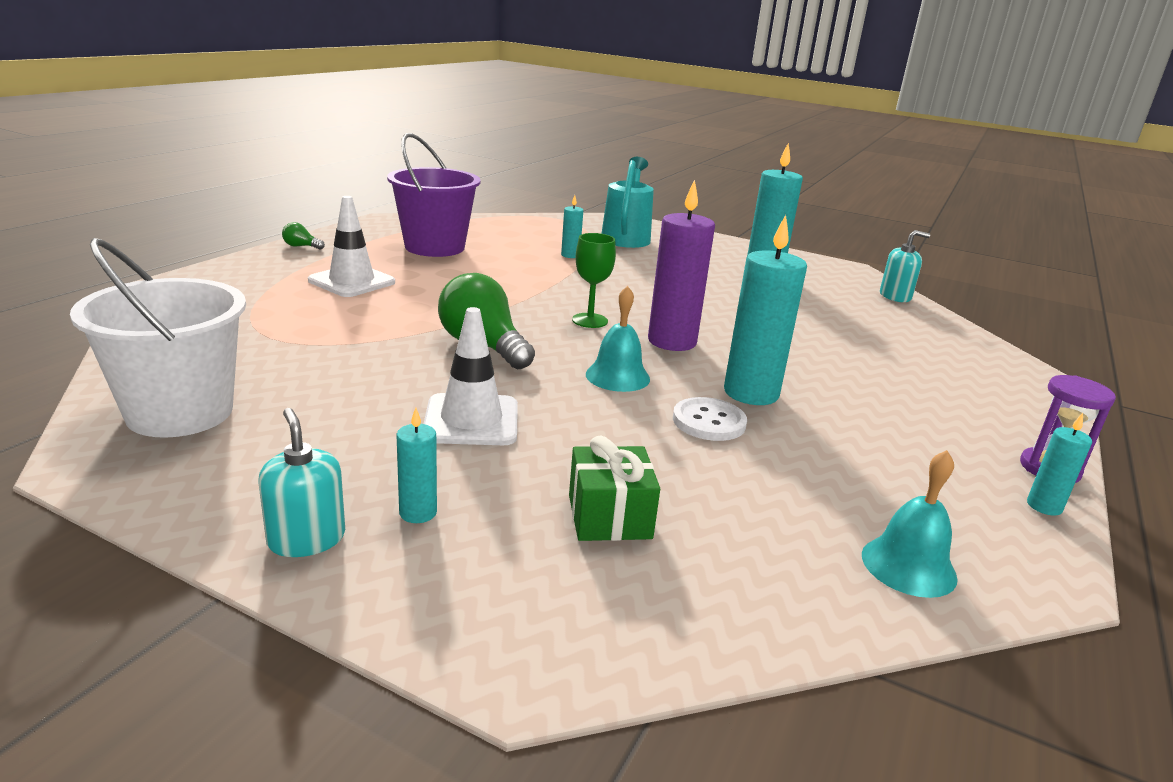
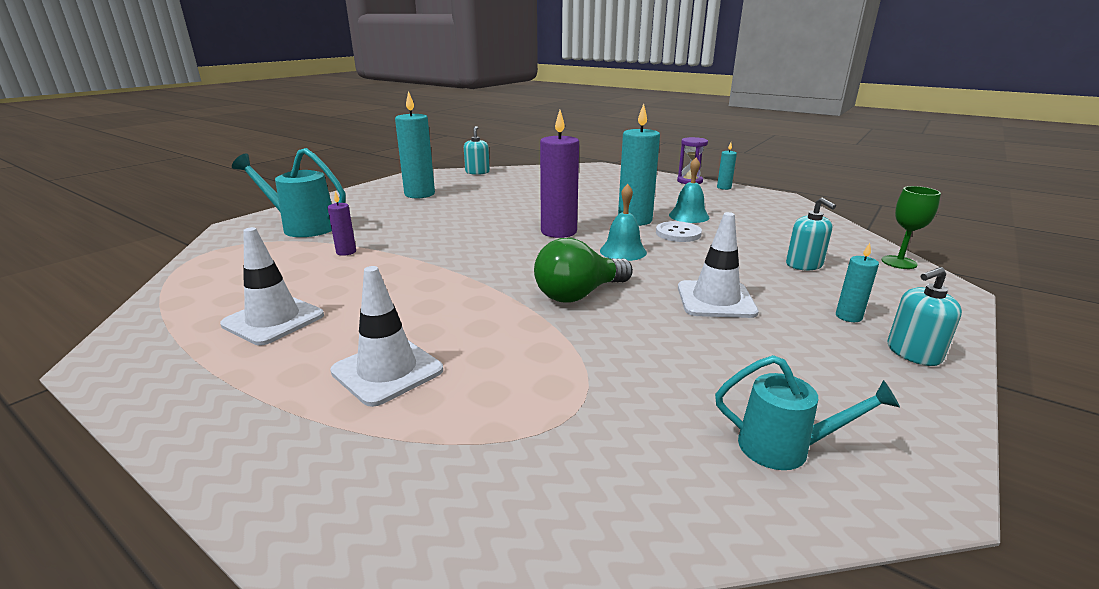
camera: 80 degrees left, 0 degrees up
(179, 412) = (784, 448): white bucket -> turquoise watering can
(301, 246) = (195, 430): green light bulb -> none
(434, 247) = (273, 320): purple bucket -> white traffic cone
(570, 255) = (346, 252): turquoise candle -> purple candle
(590, 320) = (519, 253): green goblet -> green goblet (899, 262)
(609, 517) = (804, 265): green gift -> turquoise soap dispenser
(908, 566) = (791, 214): turquoise bell -> turquoise bell (688, 216)

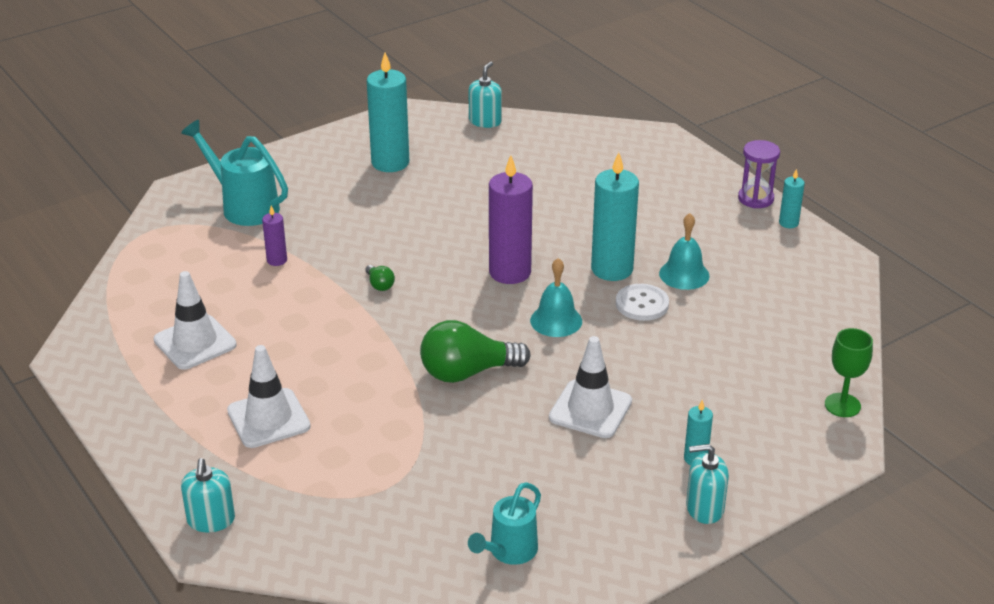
camera: 20 degrees right, 10 degrees up
(452, 253) = (379, 285): none -> green light bulb
(784, 448) = (509, 552): turquoise watering can -> turquoise watering can turned 90 degrees clockwise
(804, 265) = (731, 384): turquoise soap dispenser -> turquoise soap dispenser (211, 520)

